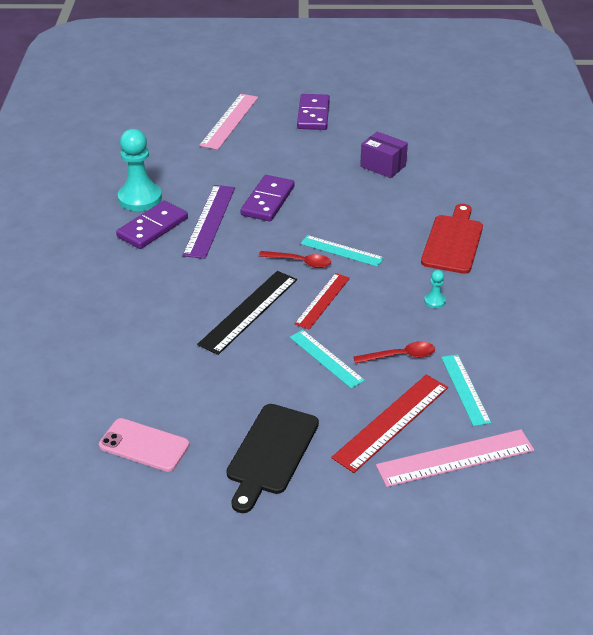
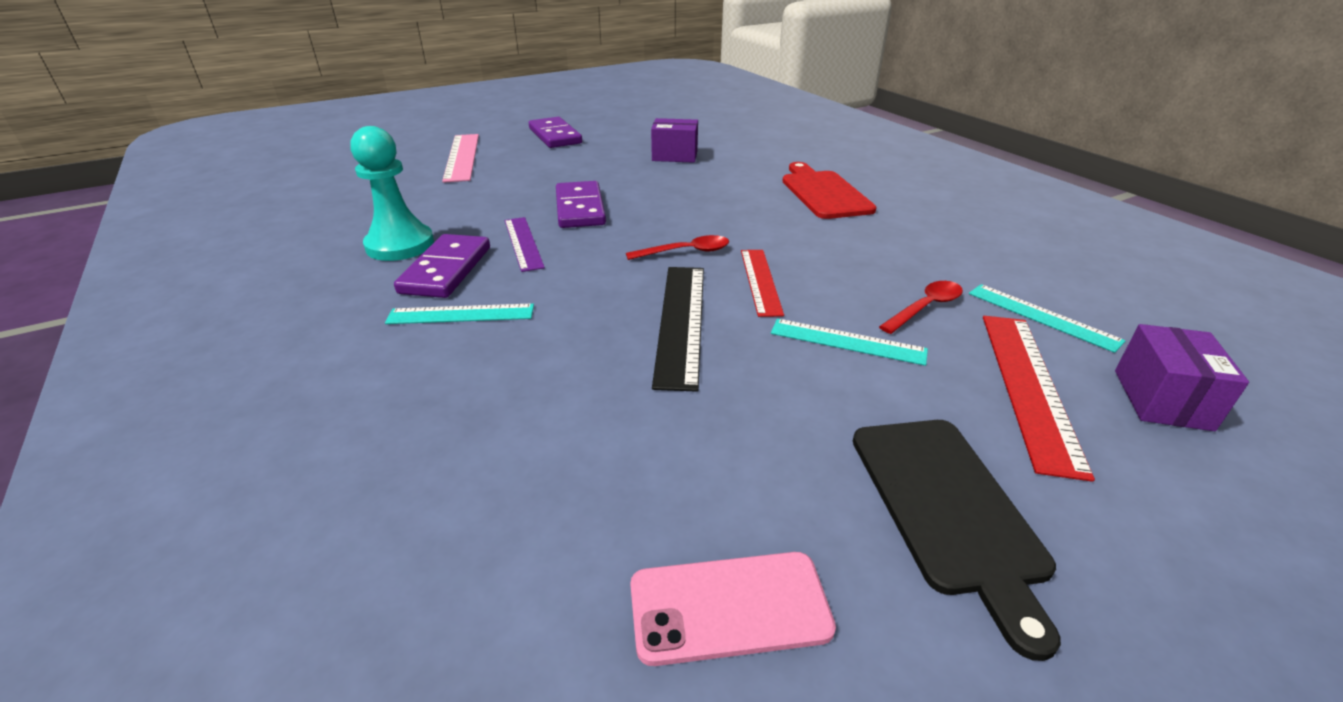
camera: 30 degrees left, 5 degrees down
(209, 220) = (523, 243): purple ruler -> purple ruler, size x0.66
(341, 251) = (720, 229): turquoise ruler -> turquoise ruler (461, 314)
(434, 301) = (880, 244): turquoise pawn -> none
(455, 458) = (1162, 399): pink ruler -> purple box

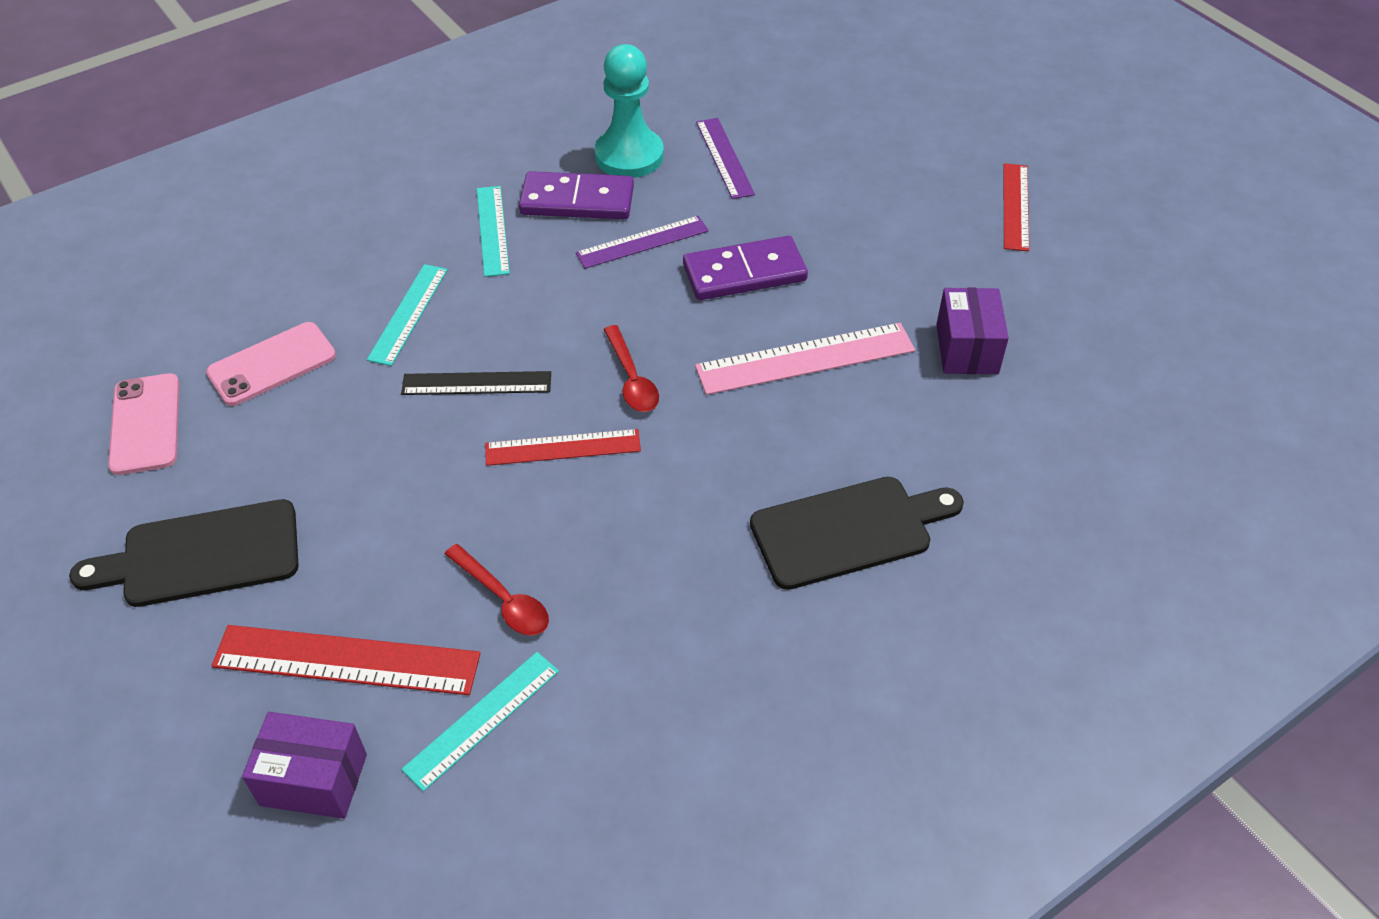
camera: 85 degrees right, 15 degrees up
(437, 209) = (724, 158): none -> purple ruler
(462, 157) = (897, 136): pink ruler -> pink ruler (805, 358)
(555, 136) = (1016, 206): purple domino -> red ruler
(626, 471) = (272, 364): none -> pink phone
(681, 322) = (476, 383): black ruler -> black ruler, size x0.66
(824, 193) = (848, 531): red cutting board -> black cutting board
(847, 341) = (436, 516): turquoise ruler -> turquoise ruler (408, 314)

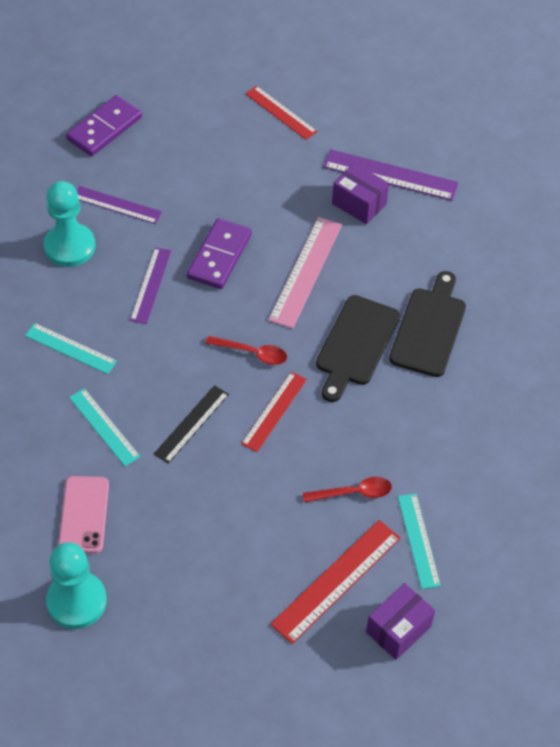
camera: 55 degrees left, 5 degrees up
(145, 424) = (76, 601): pink phone -> turquoise pawn
(202, 555) = (208, 615): black cutting board -> black cutting board (356, 344)
(577, 200) = (84, 294): purple domino -> purple domino (104, 128)
(1048, 353) = (390, 175): none -> purple ruler

